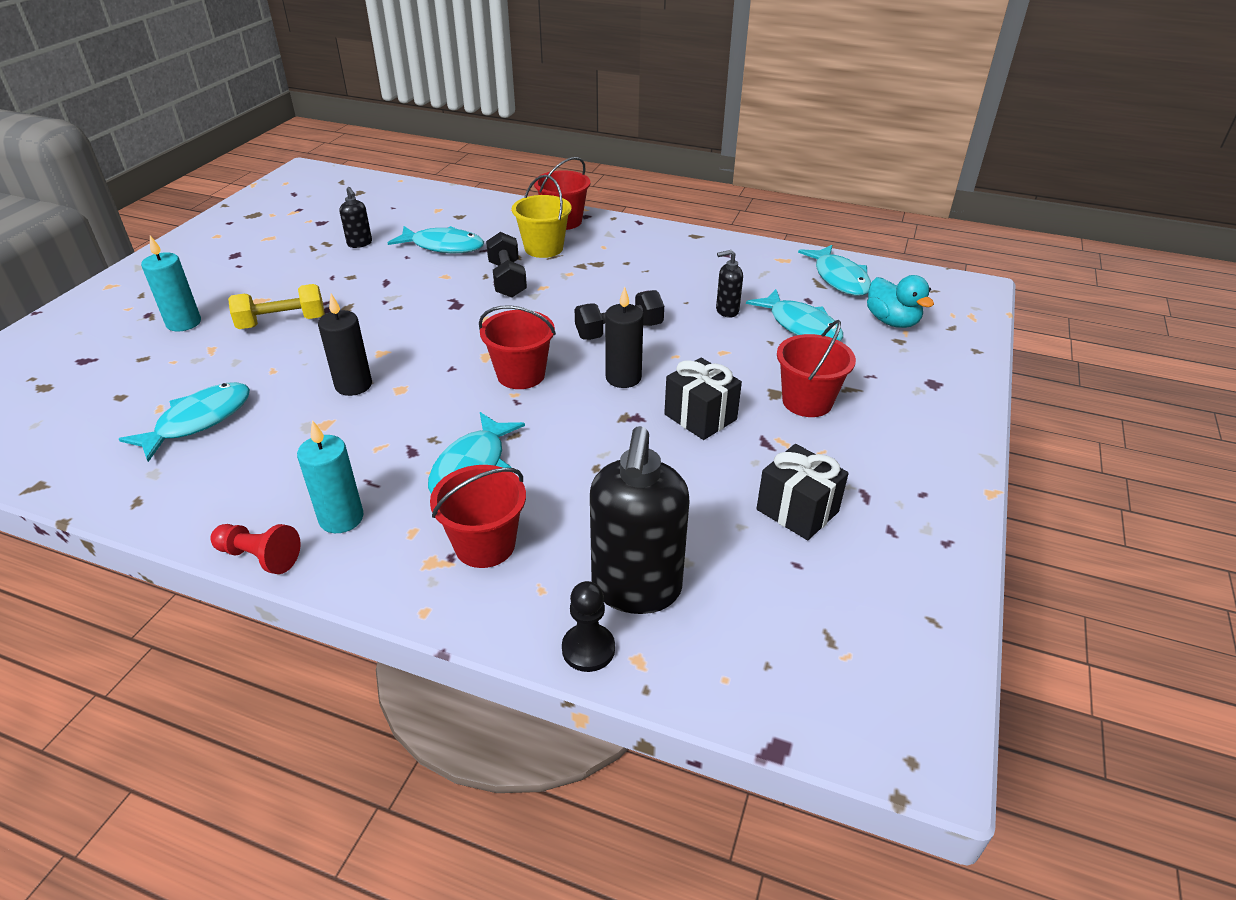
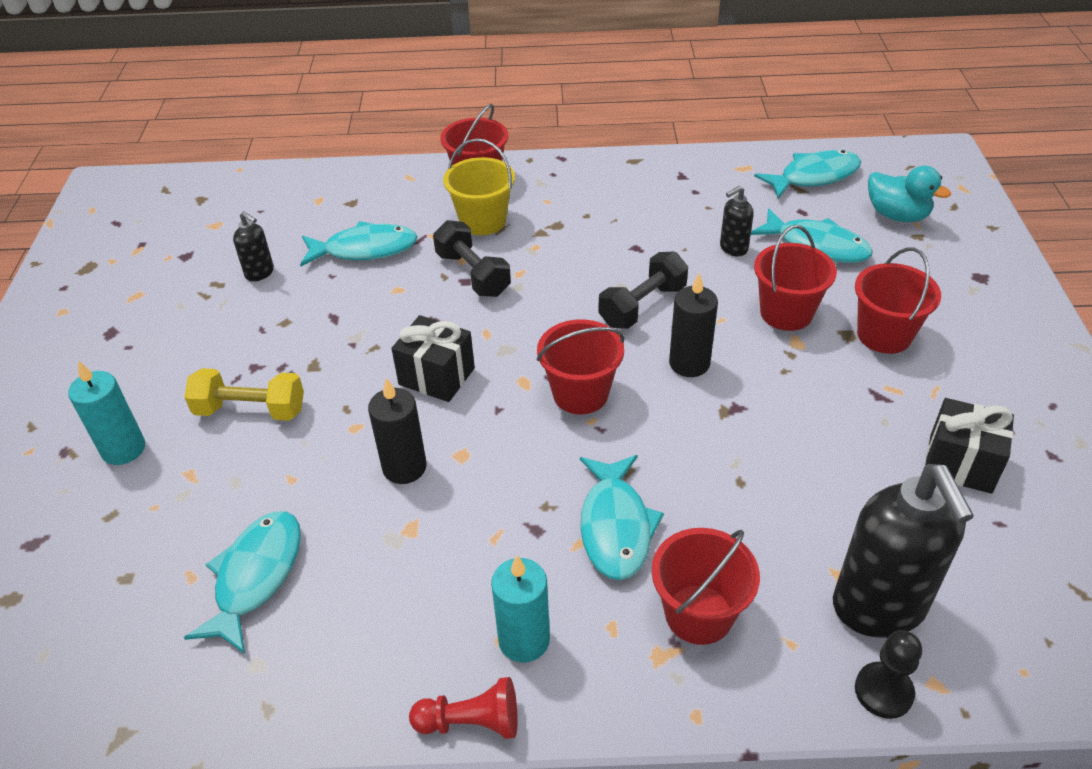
camera: 20 degrees left, 5 degrees up
(282, 322) = (250, 410): yellow dumbbell -> yellow dumbbell turned 45 degrees clockwise
(700, 417) = (798, 386): black gift -> black gift (436, 376)
(734, 365) = (786, 313): none -> red bucket
(839, 278) = (814, 176): turquoise fish -> turquoise fish turned 75 degrees counterclockwise

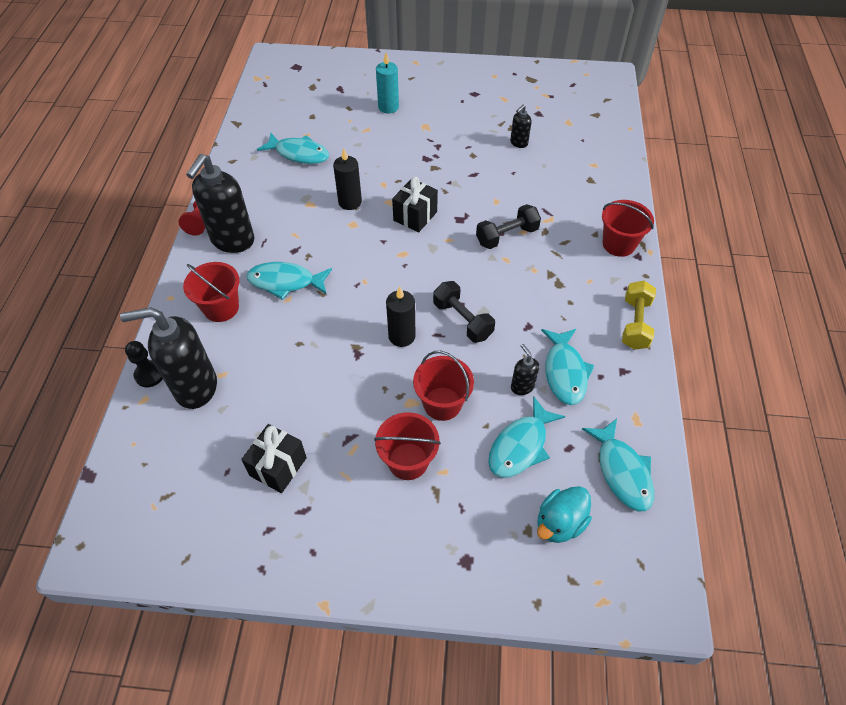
camera: 95 degrees right, 10 degrees up
(250, 410) = (404, 146): yellow dumbbell -> yellow dumbbell (635, 323)
(365, 249) = (538, 186): turquoise fish -> turquoise fish (565, 372)
(483, 221) = (565, 244): yellow bucket -> none
(524, 640) = (232, 240): turquoise candle -> black soap dispenser
(580, 394) = (387, 278): red bucket -> none

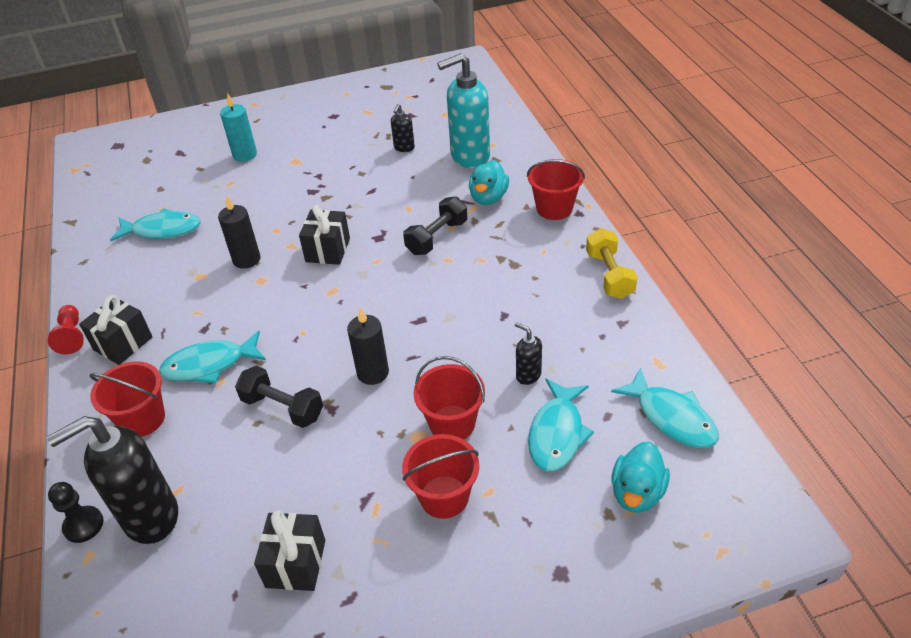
camera: 20 degrees left, 10 degrees down
(232, 240) = (123, 343): black soap dispenser -> black gift
(462, 320) = (431, 333): black dumbbell -> black dumbbell (282, 408)
(565, 372) = (564, 345): turquoise fish -> none
(567, 214) = (488, 197): none -> turquoise duck
(569, 170) = (469, 156): none -> turquoise soap dispenser

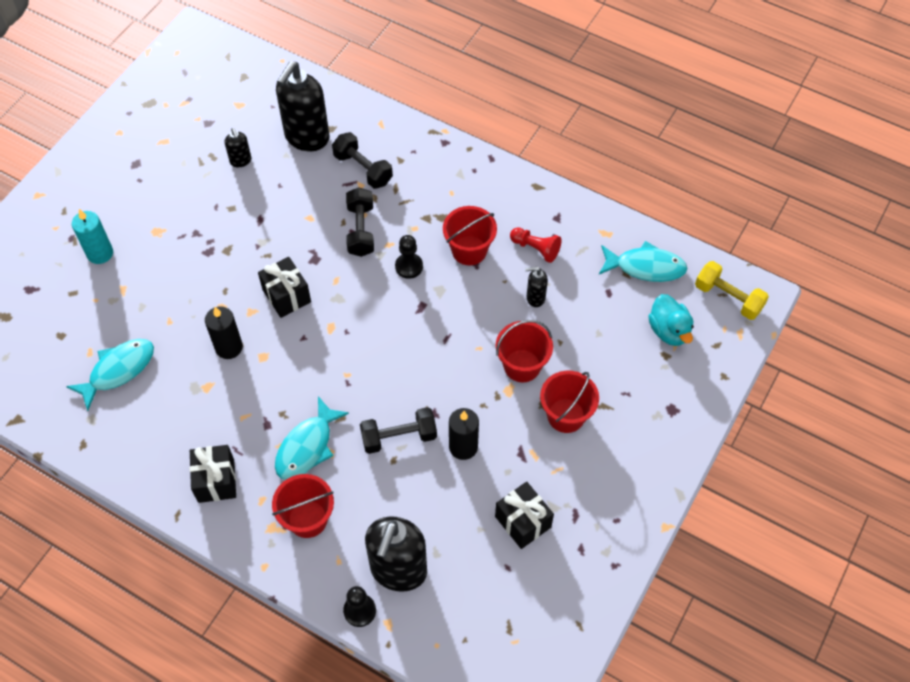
camera: 45 degrees left, 15 degrees up
(72, 336) = (164, 506): red pawn -> red pawn (536, 249)
(373, 373) = (432, 368): black candle -> black candle (463, 447)
(444, 284) = (409, 266): none -> black pawn
(469, 156) = (306, 138): turquoise soap dispenser -> black soap dispenser
(488, 197) = (363, 169): turquoise duck -> black dumbbell
(554, 208) = (423, 149): red bucket -> red bucket (469, 250)
(557, 433) = (591, 326): turquoise fish -> none
(609, 275) = (515, 184): yellow dumbbell -> yellow dumbbell (728, 298)

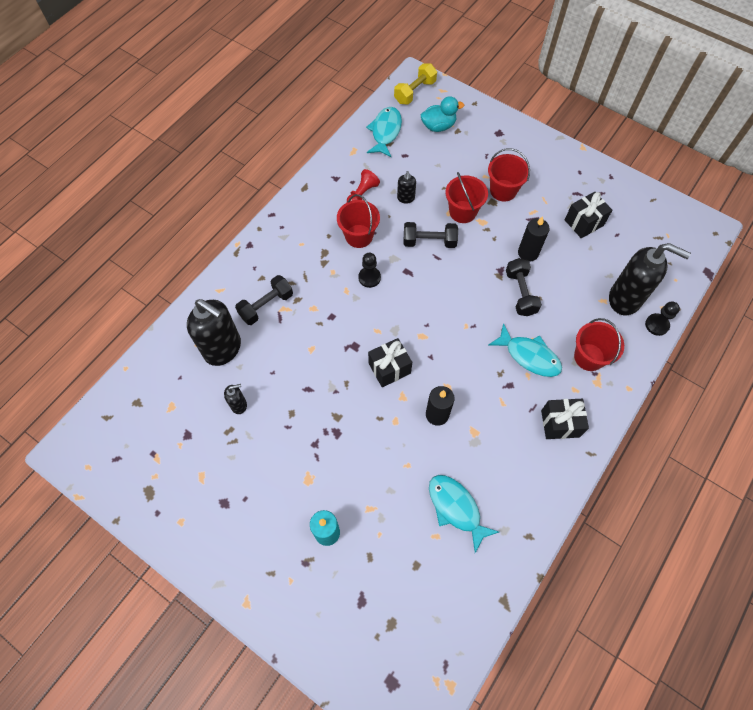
camera: 85 degrees left, 5 degrees up
(361, 230) = (329, 310): black dumbbell -> black dumbbell (429, 241)

